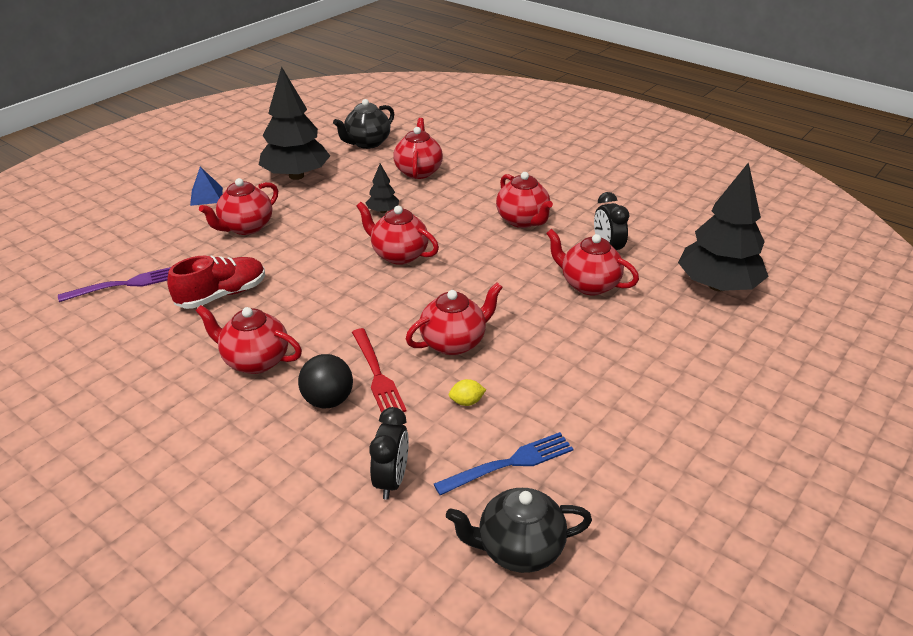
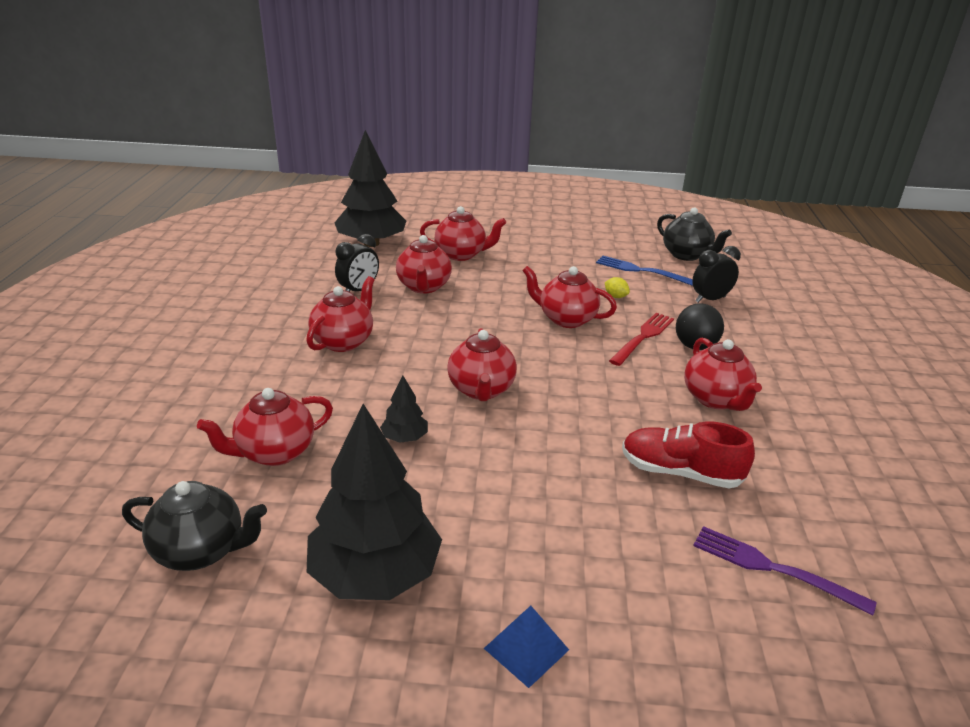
camera: 125 degrees left, 5 degrees down
(246, 227) = (554, 538): red teapot -> red teapot (461, 254)

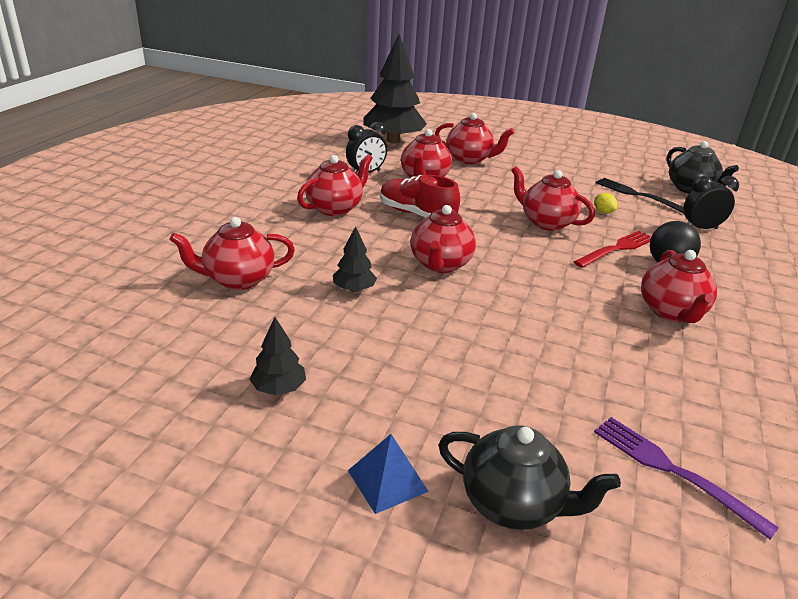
camera: 15 degrees right, 0 degrees up
(201, 550) = (144, 339): black teapot -> black teapot (513, 504)
(375, 573) = (279, 388): black tree -> black tree, size x0.45
(640, 270) = (637, 195): blue fork -> black fork
(680, 472) = (607, 367): red shoe -> red shoe (416, 214)

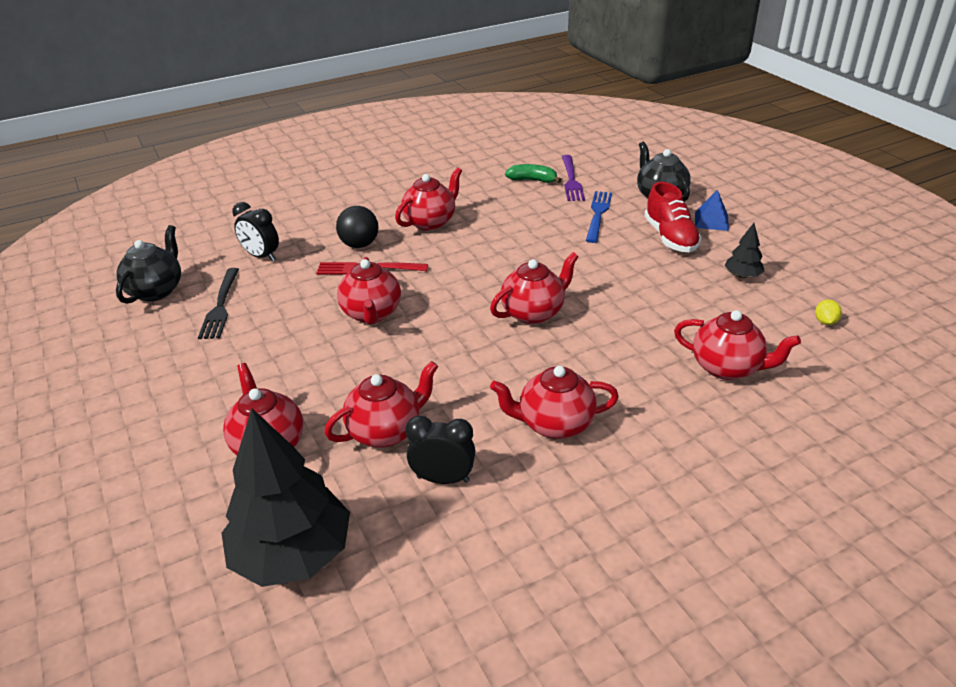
camera: 135 degrees left, 5 degrees up
(354, 289) = (631, 319): black tree -> none
(416, 214) = (477, 376): red shoe -> red shoe (670, 237)
(542, 411) = (598, 214): none -> blue fork
(603, 212) = (297, 303): yellow lemon -> yellow lemon (825, 322)
(711, 439) = (532, 180): none -> green banana

